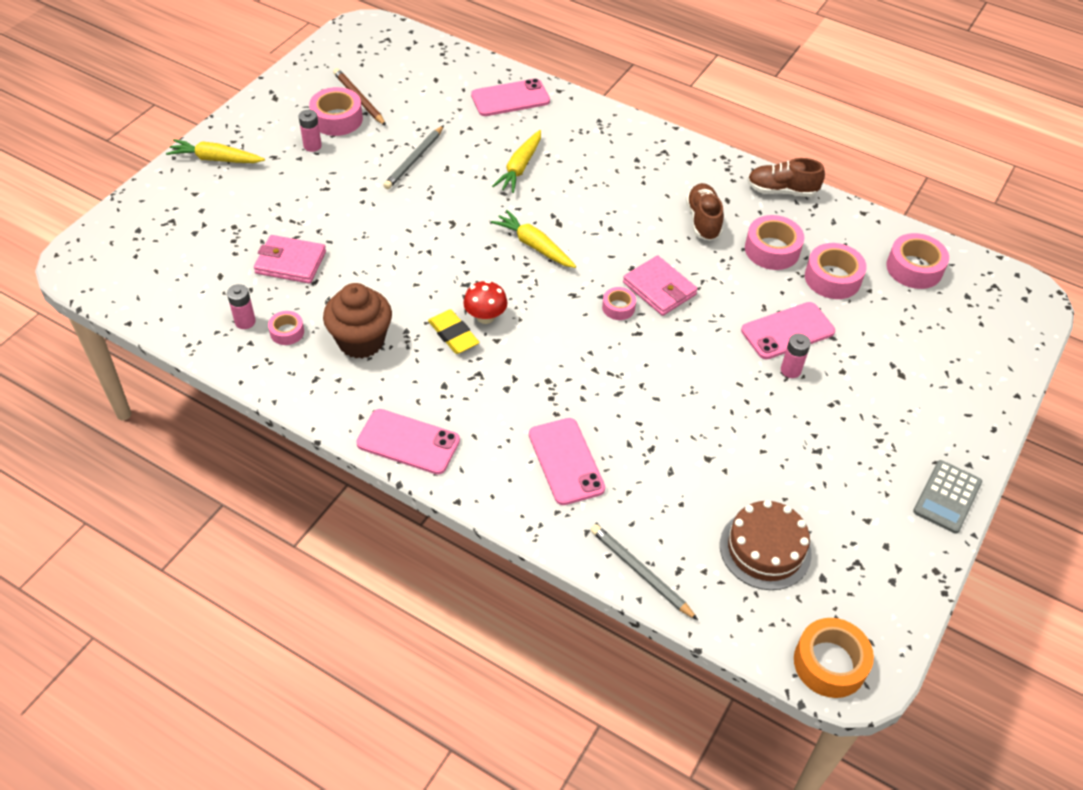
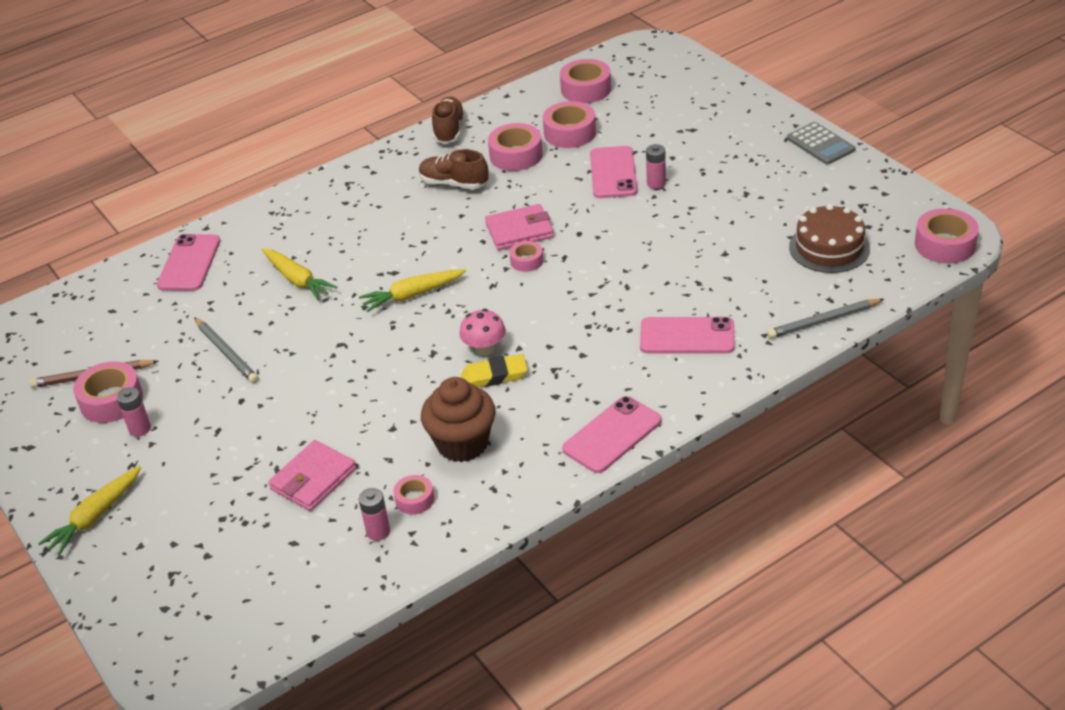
camera: 60 degrees left, 10 degrees down
(485, 316) = (484, 348): red mushroom -> pink mushroom
(781, 191) = (449, 130): brown shoe -> brown shoe turned 150 degrees clockwise
(829, 663) = (945, 244): orange tape -> pink tape

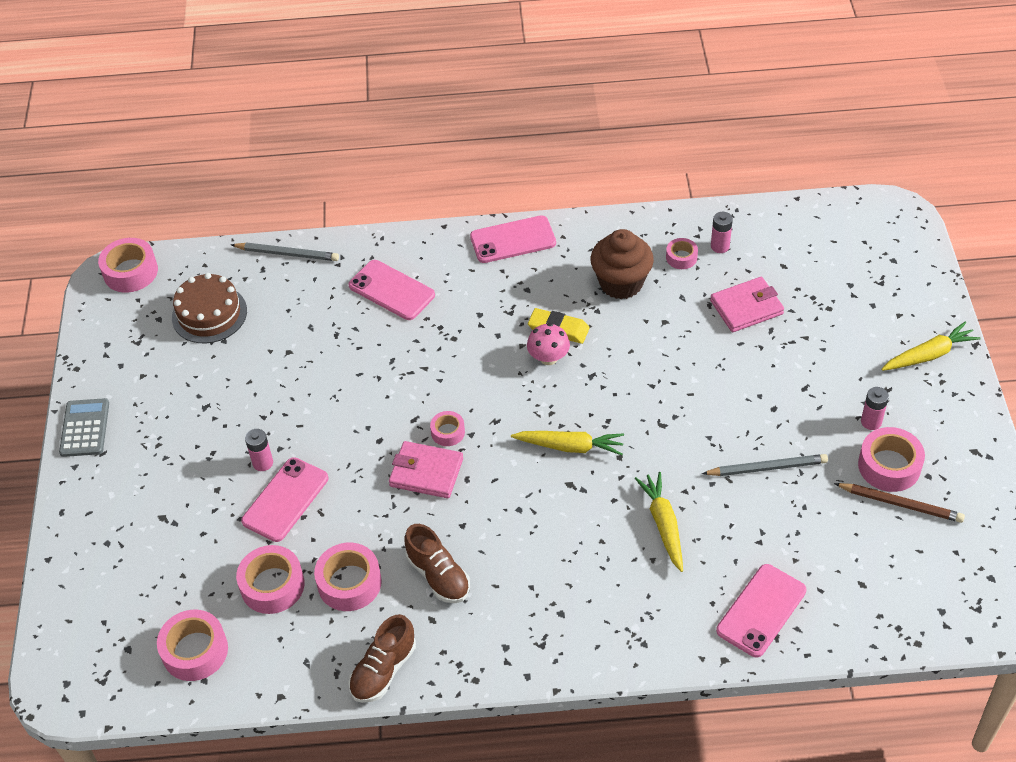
camera: 150 degrees left, 10 degrees up
(226, 352) = (767, 468): grey pencil -> grey pencil turned 90 degrees clockwise

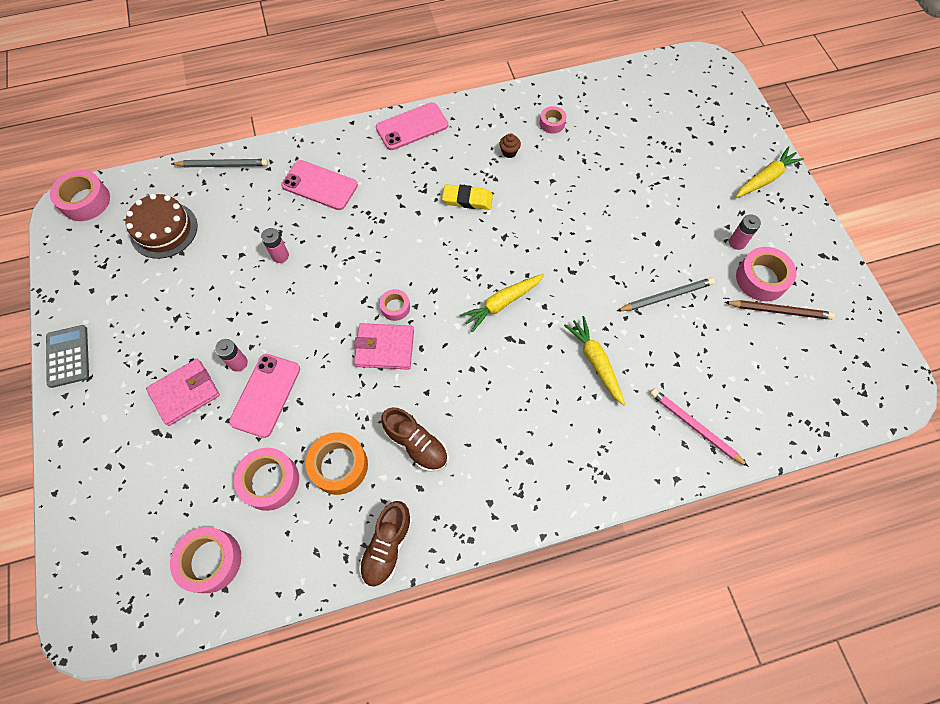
camera: 15 degrees left, 15 degrees up
(349, 583) = (339, 466): pink tape -> orange tape
(548, 358) = (465, 226): pink mushroom -> none
(570, 446) = (501, 304): yellow carrot -> yellow carrot turned 150 degrees clockwise
(621, 283) = (509, 152): brown cupcake -> brown cupcake, size x0.41
(720, 246) = (580, 109): pink battery -> pink battery (280, 256)
(746, 307) = (614, 159): pink wallet -> pink wallet (185, 393)
(761, 610) = (695, 427): pink phone -> pink pencil

